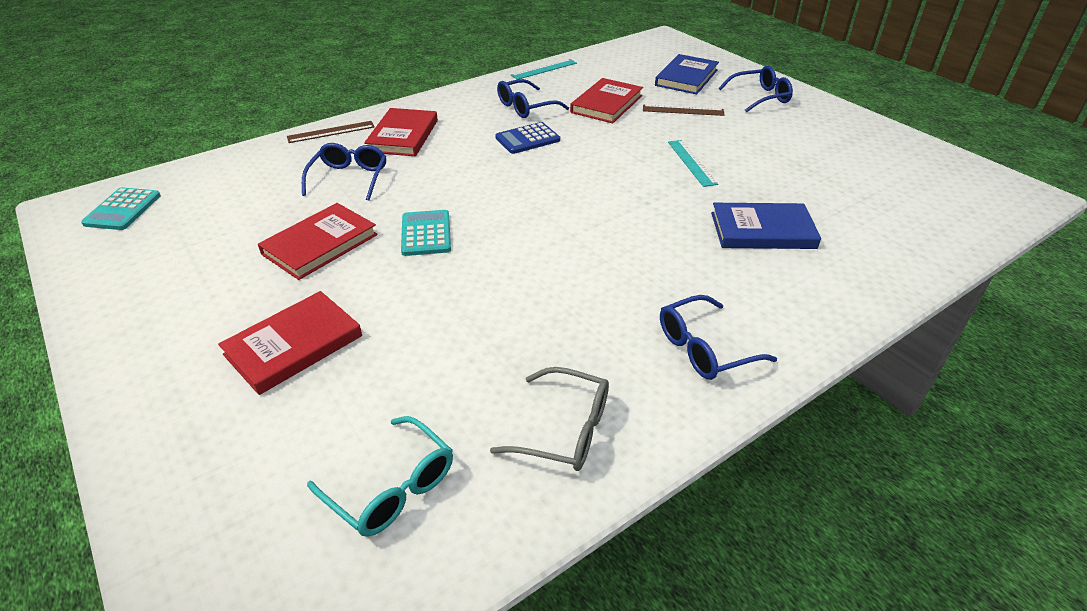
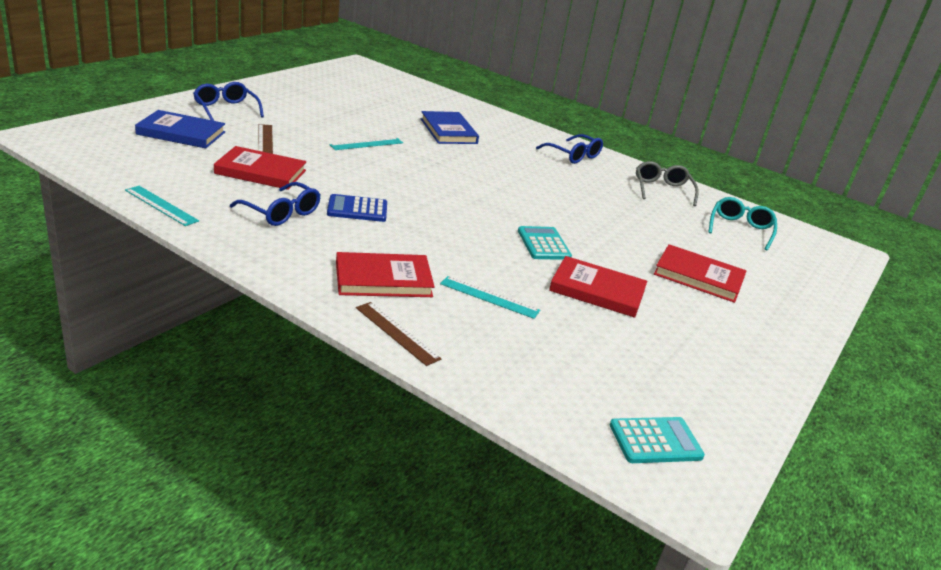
camera: 115 degrees left, 10 degrees down
(349, 178) = (489, 297): blue glasses -> turquoise ruler
(426, 233) = (543, 244): turquoise calculator -> turquoise calculator turned 105 degrees clockwise
(527, 139) = (357, 209): blue calculator -> blue calculator turned 135 degrees clockwise

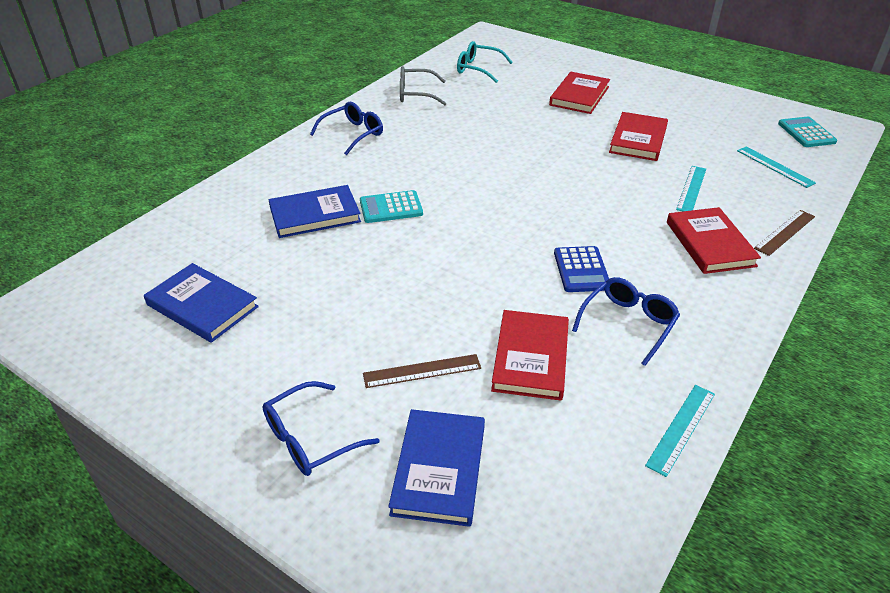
camera: 85 degrees left, 10 degrees up
(352, 96) = (202, 306): none -> blue book
(367, 144) = (390, 277): turquoise ruler -> turquoise ruler (775, 166)
(543, 244) = (576, 160): turquoise calculator -> turquoise calculator (391, 207)

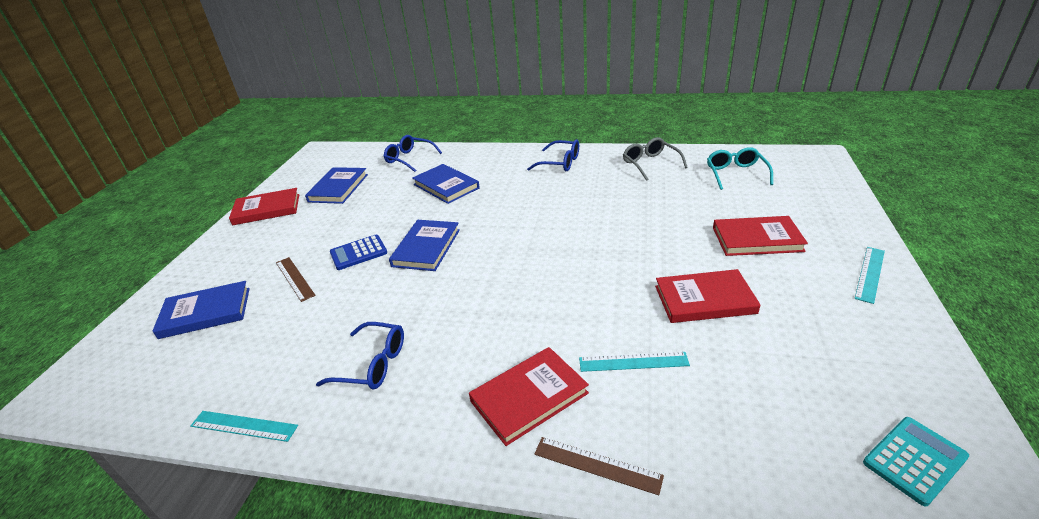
camera: 70 degrees right, 5 degrees down
(310, 439) = (232, 259): blue glasses -> blue glasses (409, 159)
(391, 207) = (473, 208): turquoise calculator -> none
(445, 255) = (426, 248): none -> blue book
(530, 358) = (317, 321): red book -> red book (267, 209)
(581, 270) = (438, 319): blue calculator -> blue calculator (358, 253)
(775, 166) = (762, 433): turquoise ruler -> turquoise ruler (870, 274)

